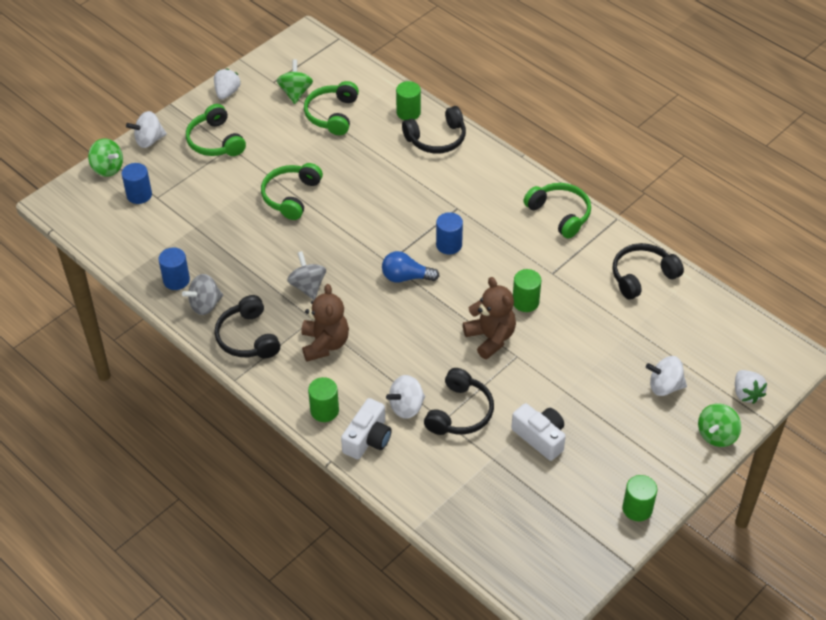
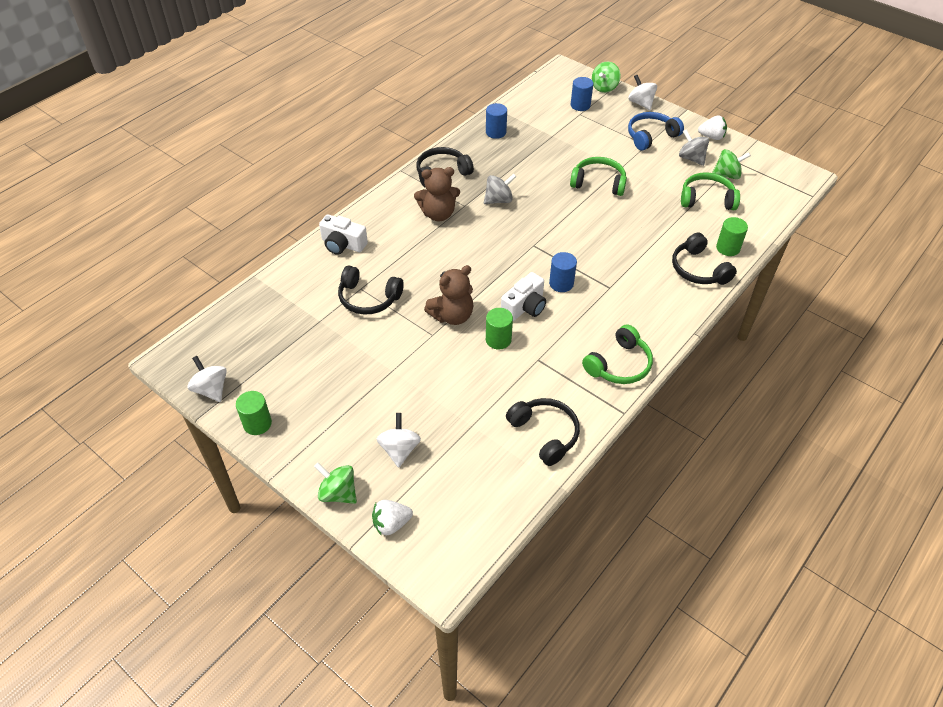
camera: 85 degrees right, 0 degrees up
(205, 305) = (472, 148): grey spinning top -> grey spinning top (691, 158)
(215, 141) = (650, 136): green headphones -> blue headphones
(324, 410) = (371, 219): green cylinder -> none
(406, 277) = (517, 257): blue light bulb -> none
(406, 407) = (374, 265): white spinning top -> white spinning top (211, 389)
(540, 437) = (340, 352): white camera -> white camera (524, 307)

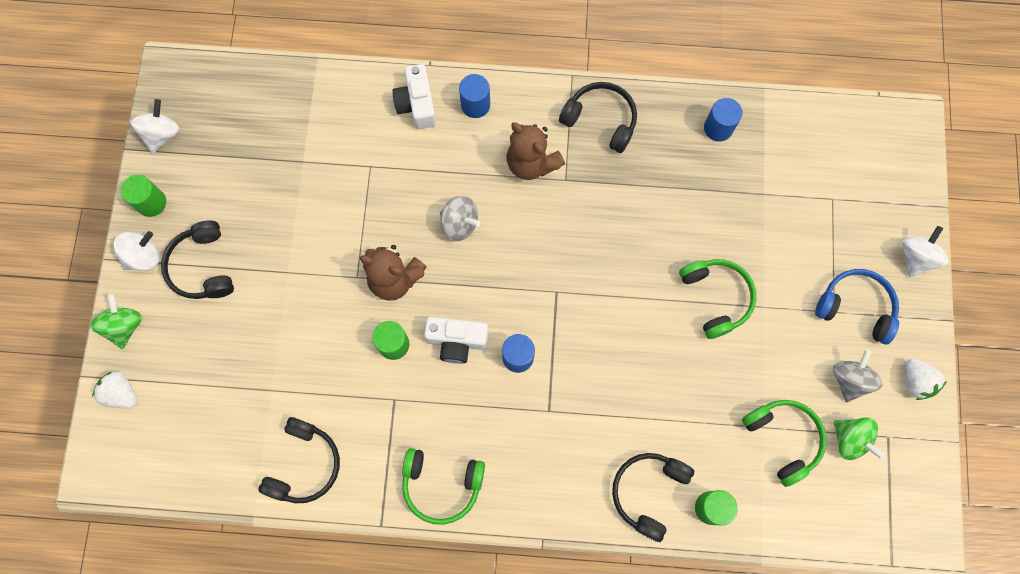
camera: 55 degrees right, 25 degrees up
(368, 298) = (362, 183): black headphones -> black headphones (202, 267)
(399, 449) = (202, 344): white spinning top -> white spinning top (144, 257)
(499, 200) = (601, 209): grey spinning top -> grey spinning top (459, 224)
(580, 105) = (850, 189): blue cylinder -> blue cylinder (475, 105)
(604, 88) = (913, 195): green spinning top -> none

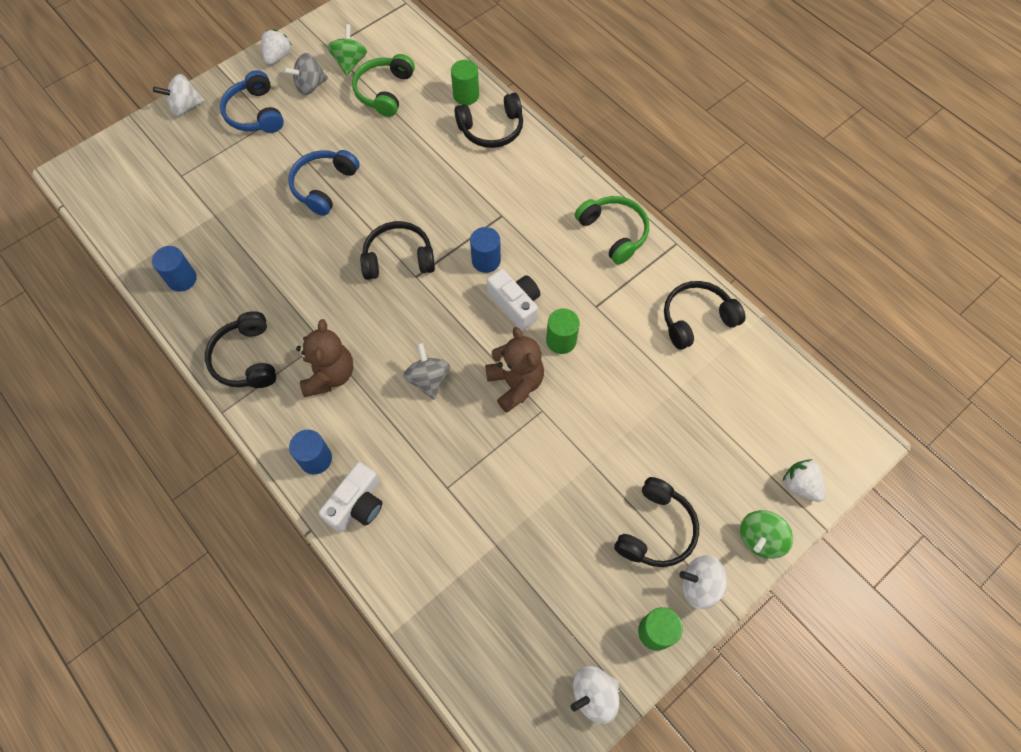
camera: 135 degrees left, 10 degrees down
(122, 393) = (800, 485): white strawberry -> white strawberry turned 150 degrees clockwise
(586, 294) = (398, 258): none -> black headphones
(716, 298) = (324, 186): green headphones -> blue headphones

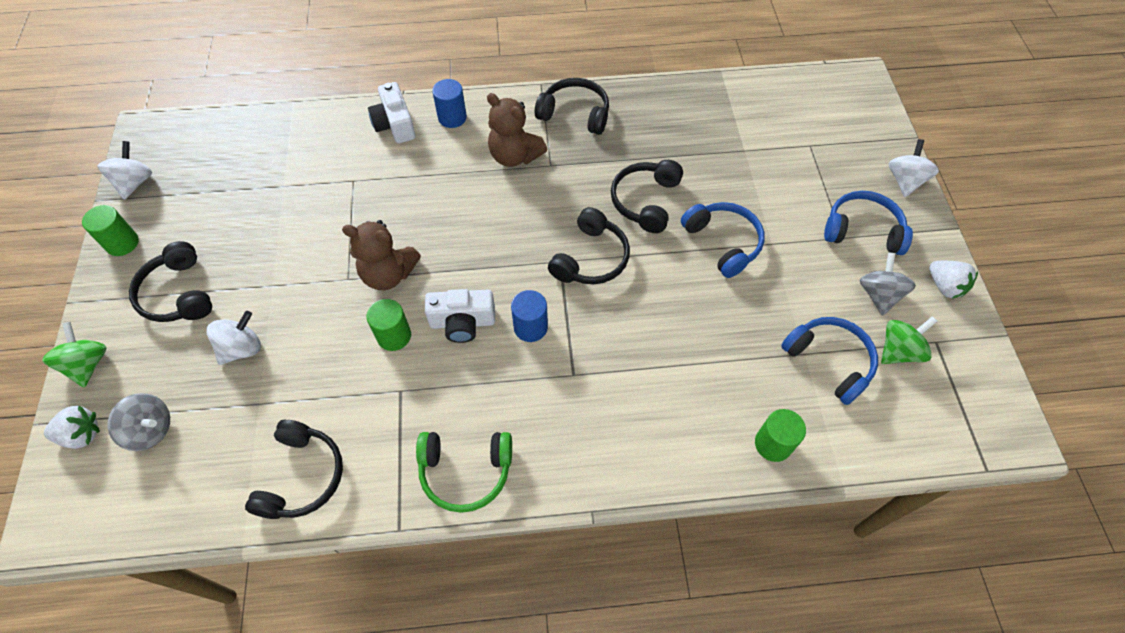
camera: 125 degrees right, 5 degrees down
(182, 279) = (687, 105): blue cylinder -> none
(350, 62) = (899, 351): green spinning top -> green spinning top turned 75 degrees counterclockwise
(384, 91) = (829, 361): green headphones -> blue headphones
(428, 379) = (450, 216): grey spinning top -> grey spinning top (151, 430)
(492, 129) = (700, 439): black headphones -> black headphones (645, 201)
(699, 585) = (112, 294): white spinning top -> white spinning top (242, 348)

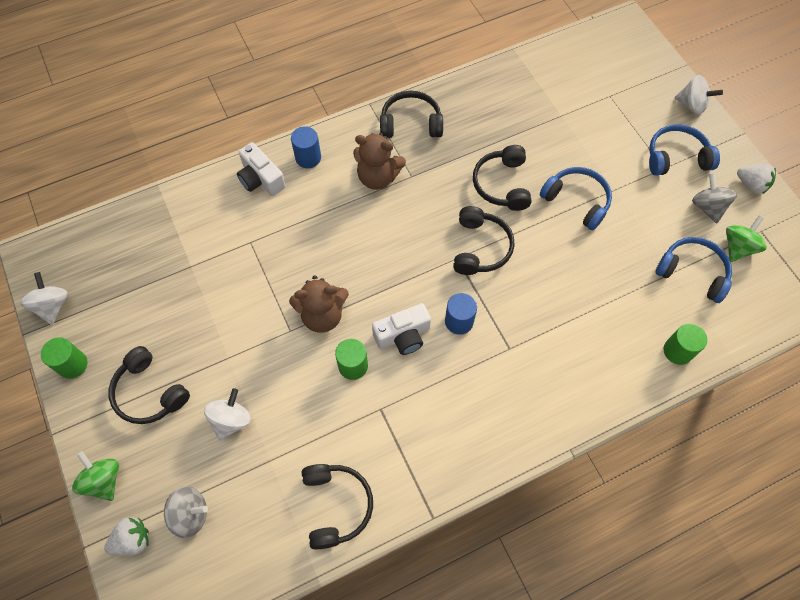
camera: 20 degrees left, 5 degrees up
(465, 472) = (462, 454): green headphones -> none
(905, 181) = (691, 105): white spinning top -> white spinning top turned 120 degrees clockwise

